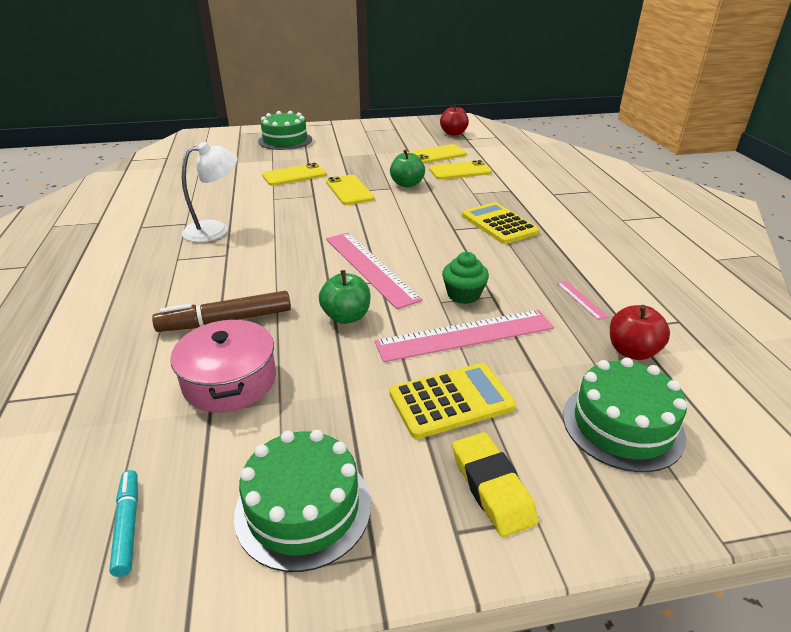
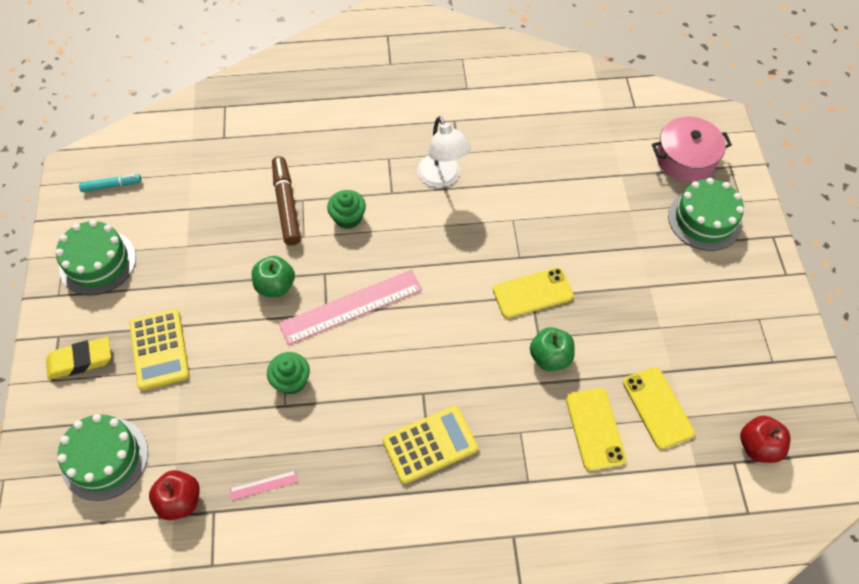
camera: 95 degrees right, 25 degrees up
(229, 381) = (214, 216): pink pot -> pink pot (685, 158)
(255, 277) = (348, 218): none -> green cupcake
(294, 175) = (580, 236): yellow phone -> none
(465, 335) = (231, 372): pink ruler -> none

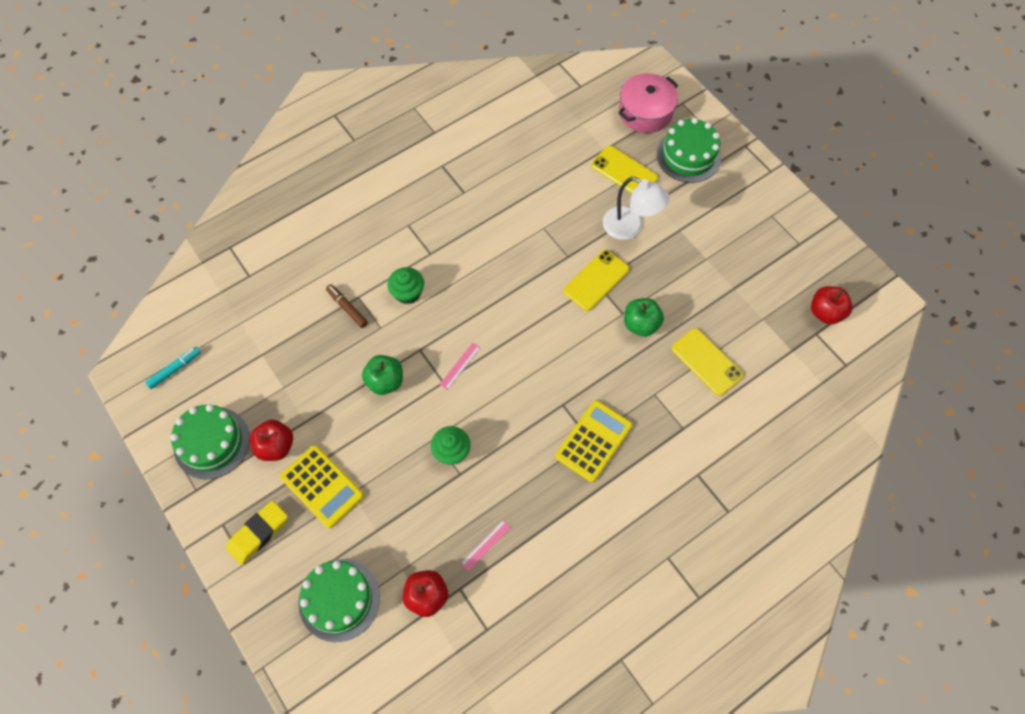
camera: 30 degrees left, 5 degrees up
(146, 293) = (276, 446): none -> red apple
(286, 205) = (347, 308): brown marker -> brown marker, size x0.59
(351, 306) = (460, 366): pink ruler -> pink ruler, size x0.42
(442, 178) = (464, 220): white lamp -> white lamp (630, 228)
(657, 407) = (741, 321): yellow phone -> yellow phone (624, 172)

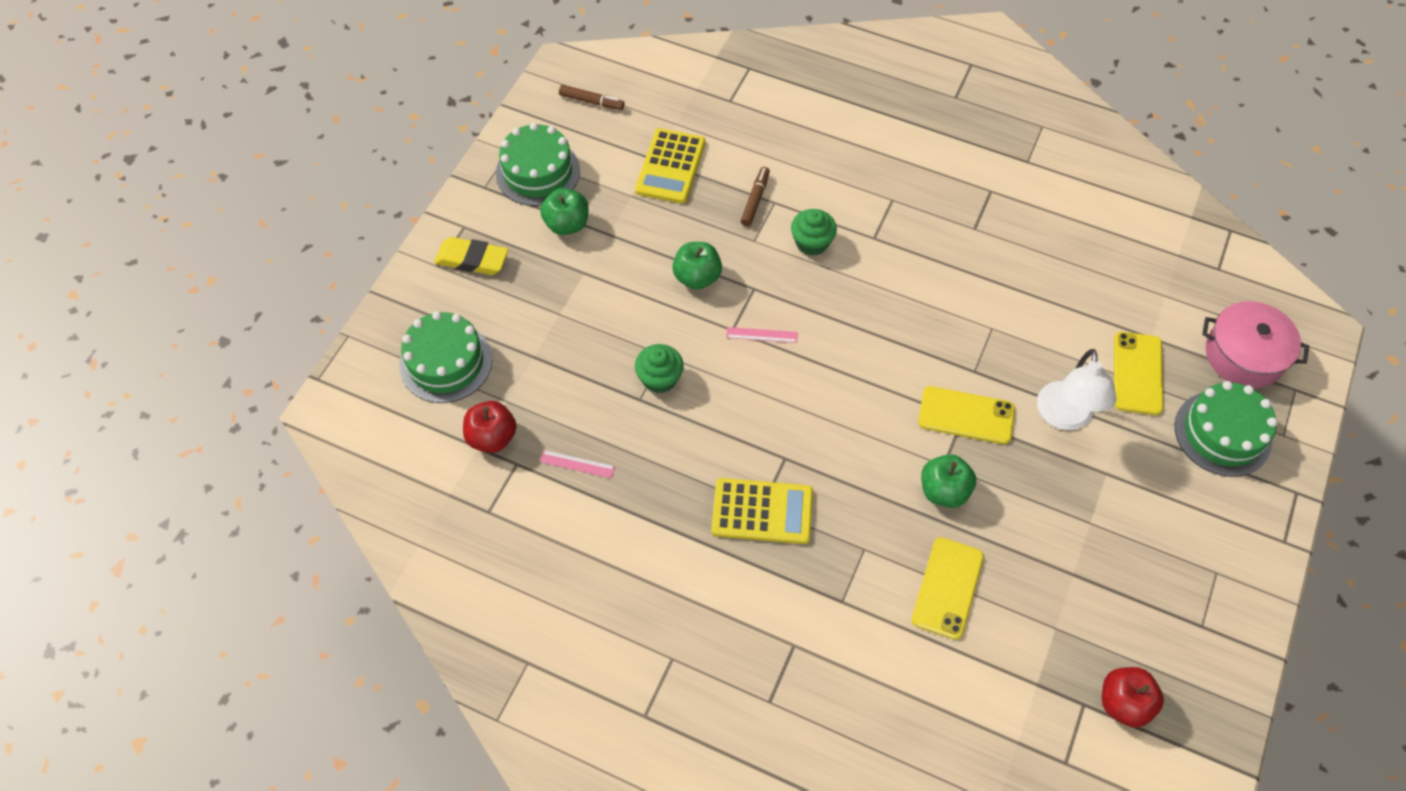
camera: 60 degrees right, 5 degrees down
(175, 369) = (591, 102): turquoise marker -> brown marker
(276, 446) = (567, 224): red apple -> green apple
(322, 486) = (550, 285): yellow calculator -> yellow calculator (670, 167)

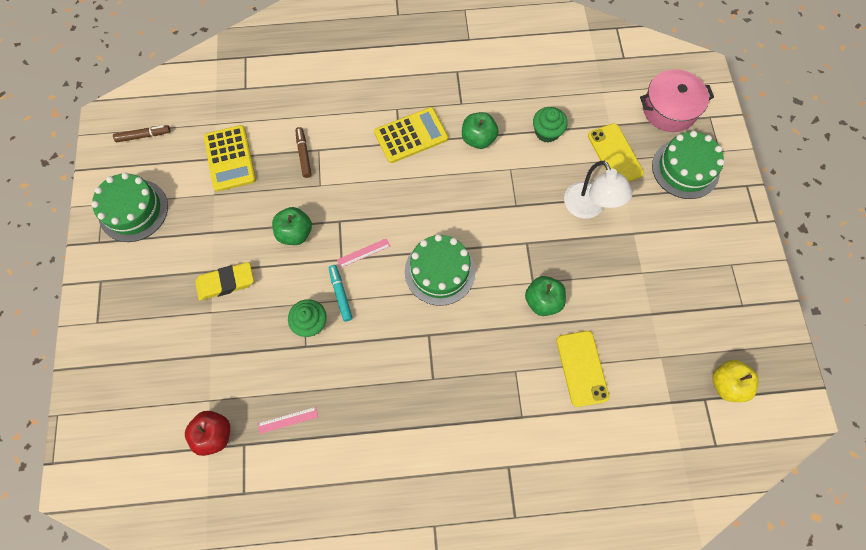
camera: 30 degrees left, 10 degrees up
(446, 362) = (146, 395): green cake -> green cake (440, 271)
(472, 260) = (121, 304): yellow eraser -> yellow eraser (226, 283)
(567, 224) = (178, 240): green apple -> green apple (478, 139)
(710, 365) = (340, 294): none -> turquoise marker
(762, 512) = (435, 383): yellow calculator -> yellow calculator (411, 136)
(812, 242) = (360, 167): green cupcake -> green cupcake (547, 132)
(966, 415) = (527, 240): yellow phone -> none
(1123, 703) = (727, 384): red apple -> yellow apple

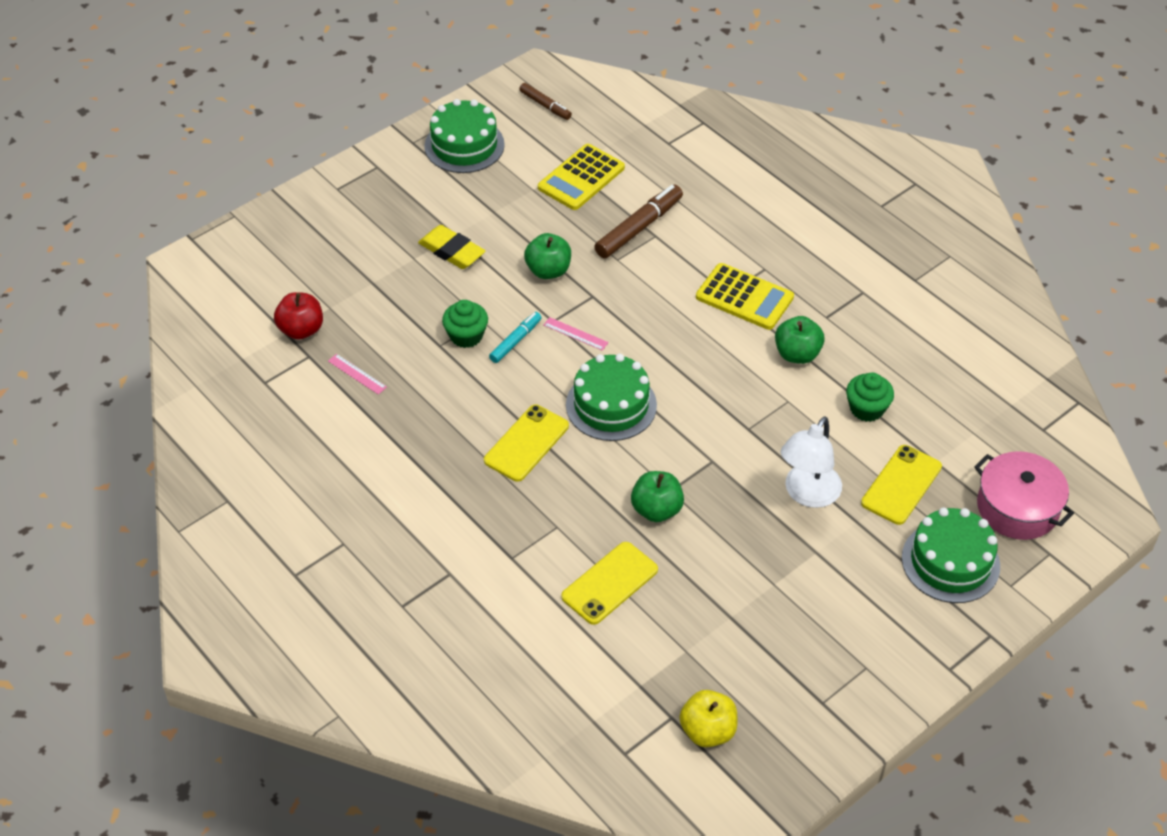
camera: 55 degrees right, 20 degrees down
(304, 154) = (639, 228): brown marker -> brown marker, size x1.69
(433, 345) = (526, 443): none -> yellow phone

